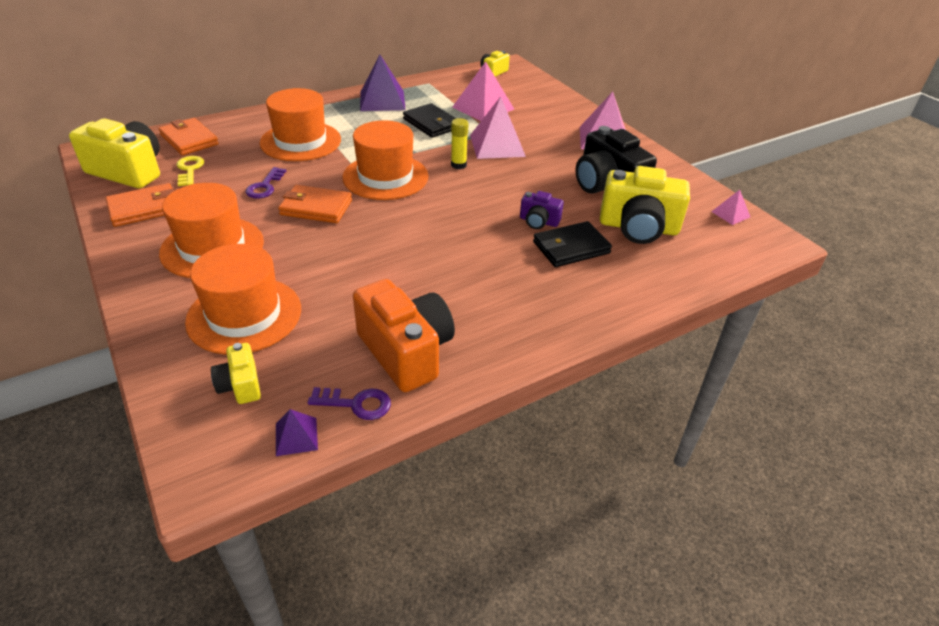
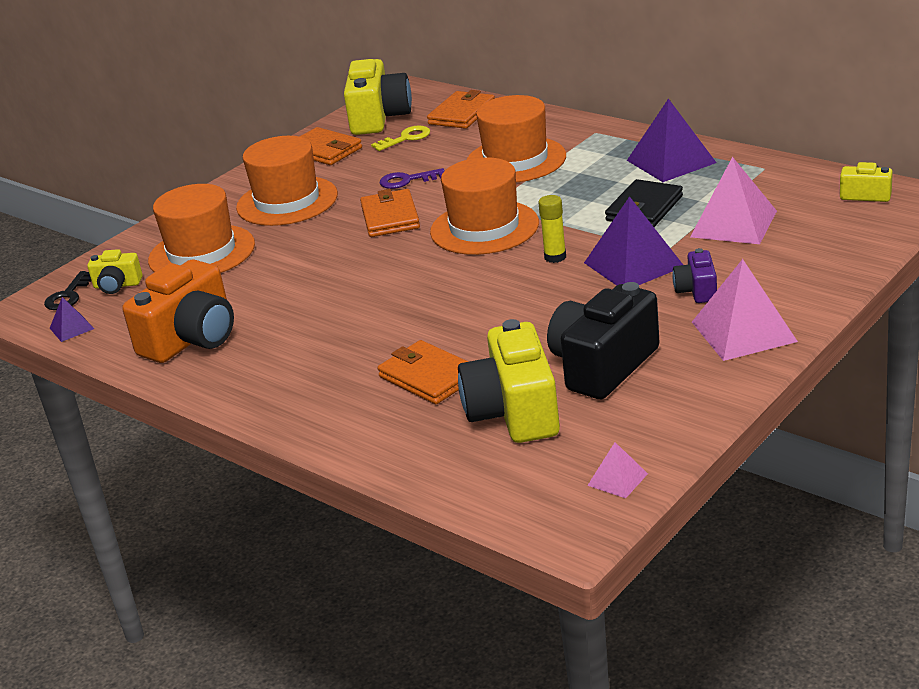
camera: 75 degrees right, 10 degrees down
(217, 428) = (68, 295): none -> black key
(240, 385) = (117, 285): yellow camera -> yellow camera turned 135 degrees counterclockwise
(356, 404) = (116, 339): purple key -> none
(497, 145) = (633, 264): pink pyramid -> purple pyramid
(538, 221) = (469, 342): purple camera -> purple camera (697, 290)
(571, 247) = (428, 377): black wallet -> orange wallet

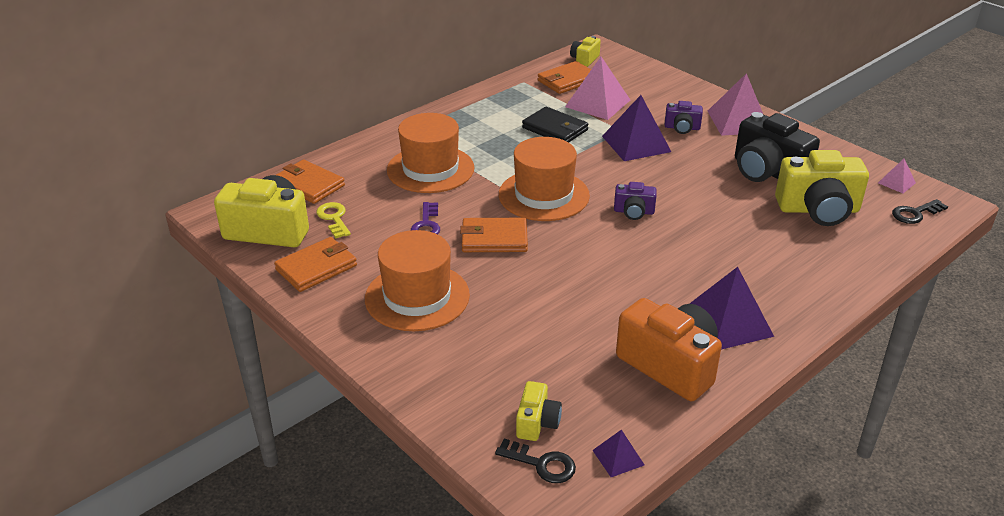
camera: 85 degrees left, 5 degrees up
(202, 252) = (495, 358): orange hat -> none
(428, 377) = (766, 240): orange wallet -> orange wallet (567, 81)
(466, 284) = (634, 212): none -> purple camera
(531, 496) = (915, 213): none -> black key
(555, 257) = (609, 171): yellow glue stick -> none
(671, 161) = (487, 109): purple pyramid -> purple pyramid (727, 322)

